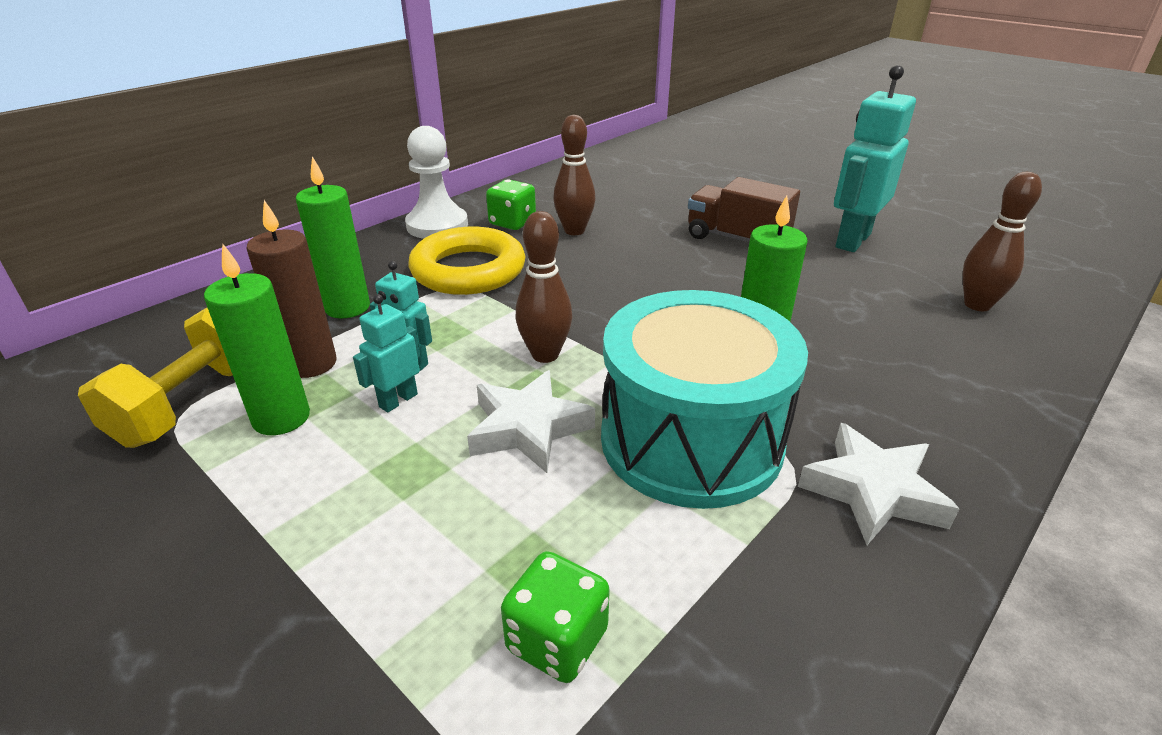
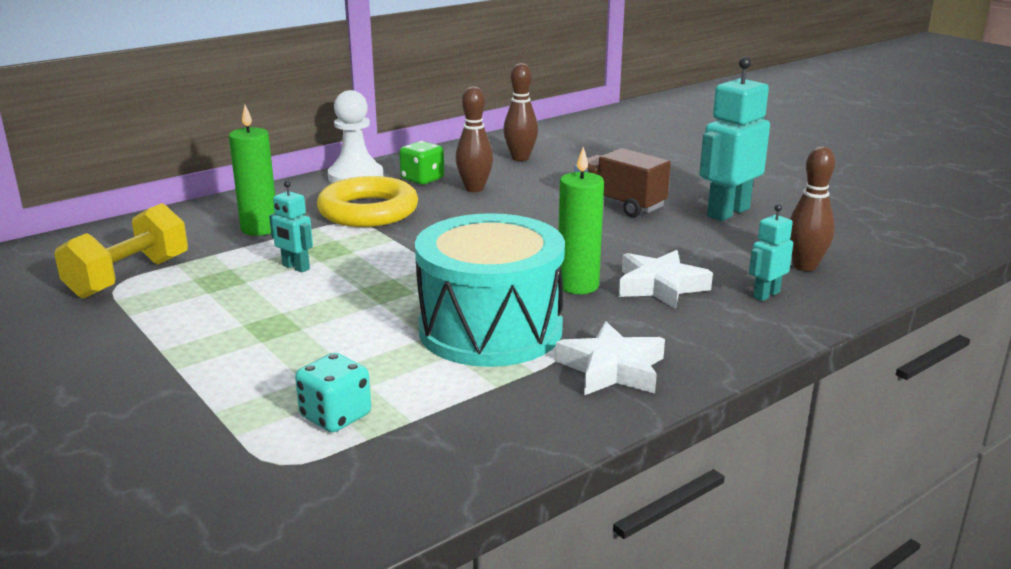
camera: 10 degrees right, 10 degrees down
(281, 418) = (189, 291): green candle -> none
(311, 364) = (220, 262): brown candle -> none
(398, 400) = (278, 288): turquoise robot -> turquoise robot (766, 295)
(528, 428) = (369, 312): white star -> white star (660, 286)
(545, 355) = (404, 270): brown bowling pin -> brown bowling pin (520, 158)
(557, 640) = (335, 416): green dice -> turquoise dice

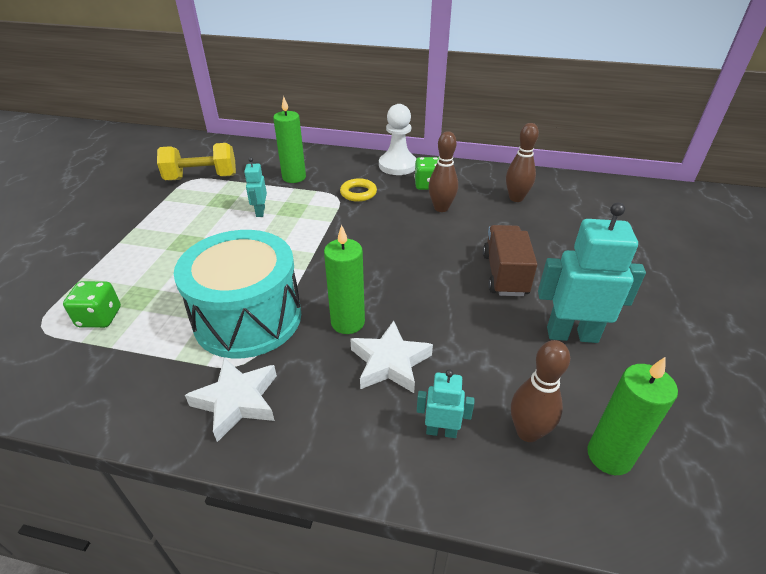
camera: 50 degrees right, 15 degrees up
(335, 416) = (100, 317): turquoise dice -> green dice
(368, 211) = (358, 193): yellow ring -> yellow ring, size x0.53
(857, 251) = (609, 456): none -> green candle

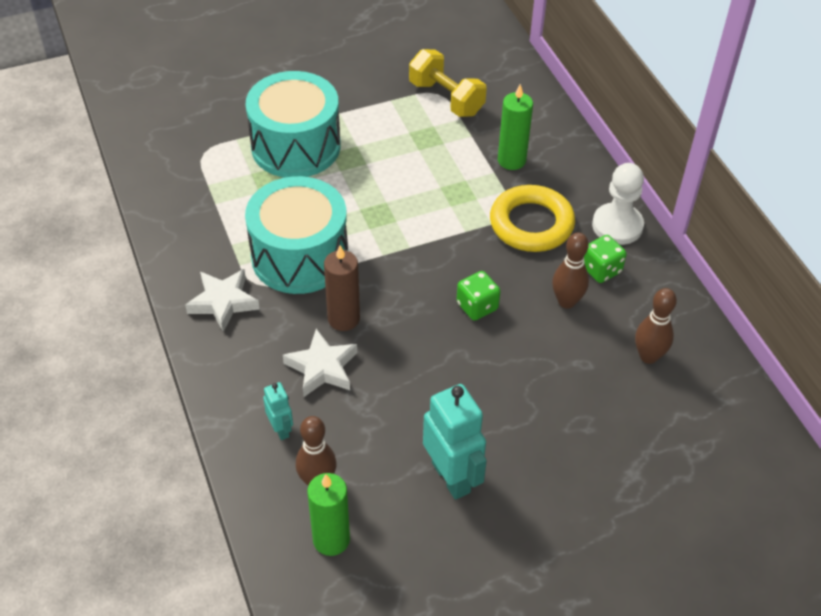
camera: 55 degrees right, 10 degrees up
(100, 317) = (234, 175): green dice -> green dice (477, 306)
(129, 265) = (296, 146): none -> turquoise drum
(260, 212) = (433, 174): turquoise robot -> none
(347, 322) = (343, 319): green candle -> brown candle
(358, 193) = (531, 224): yellow ring -> yellow ring, size x1.90
(504, 274) = (497, 398): brown truck -> none

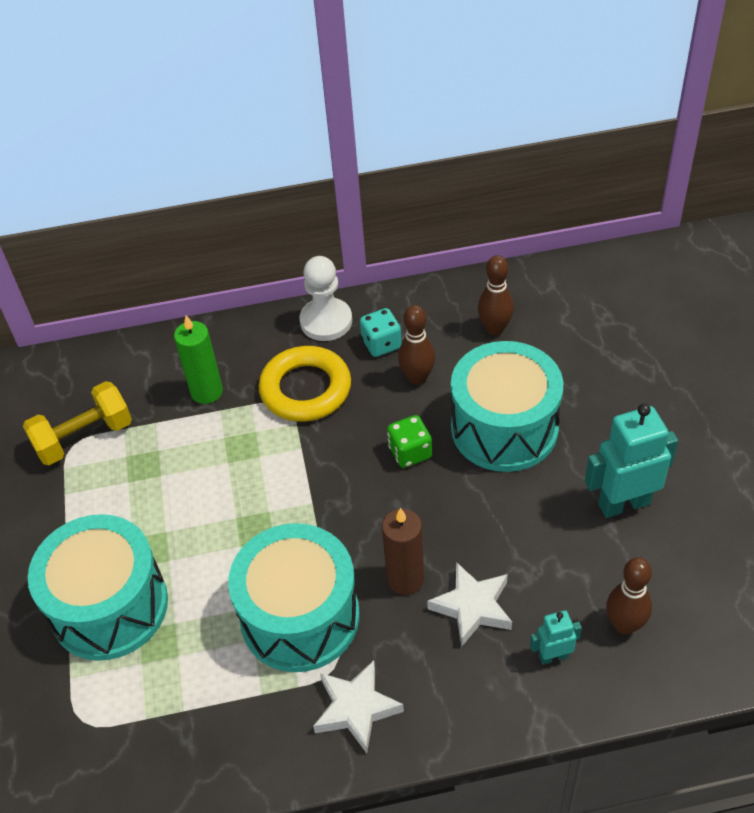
camera: 75 degrees left, 0 degrees up
(331, 539) = (696, 618): green candle -> none
(522, 374) = (504, 428): none -> turquoise drum
(601, 270) = (381, 344): green dice -> turquoise dice

